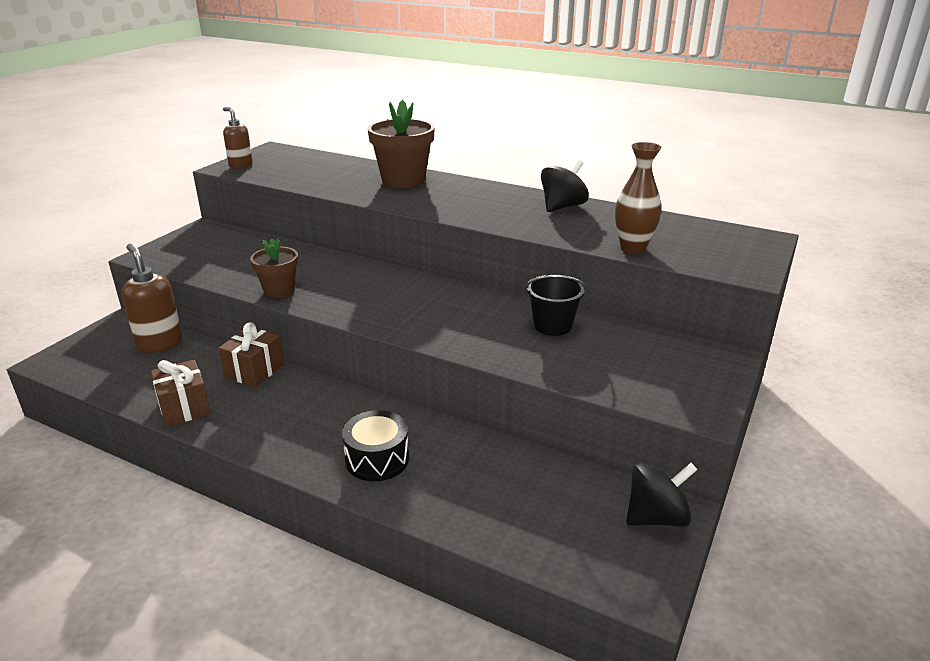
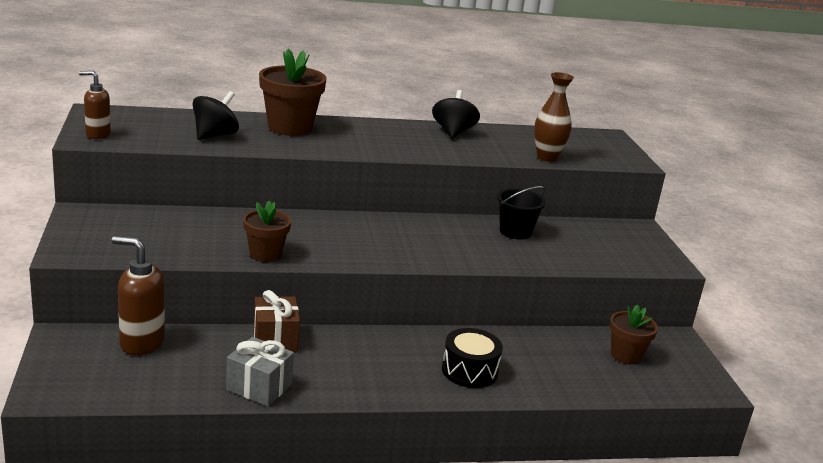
camera: 40 degrees left, 5 degrees down
(184, 407) = (259, 387): brown gift -> grey gift
(576, 506) = (626, 355): none -> brown flower pot
(656, 517) = (672, 345): black spinning top -> black spinning top (215, 135)

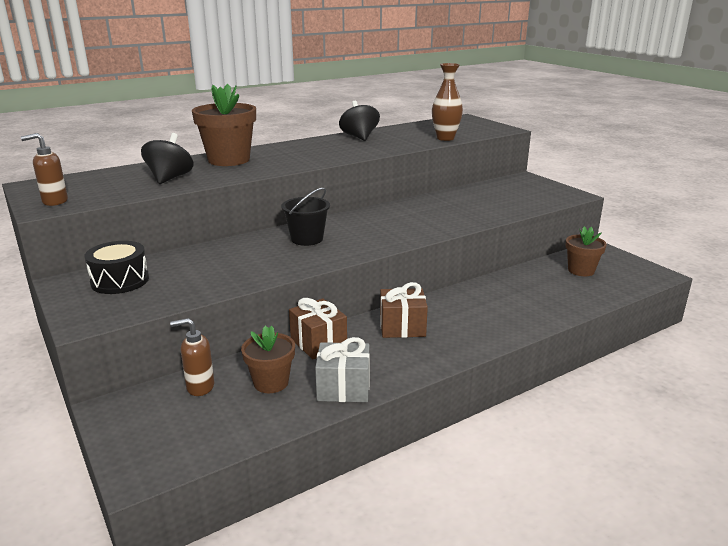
camera: 20 degrees left, 0 degrees up
(141, 343) = (200, 387): brown soap dispenser -> brown soap dispenser, size x0.64
(265, 254) = (279, 268): brown flower pot -> brown flower pot (271, 382)
(367, 351) = (402, 327): none -> brown gift
(469, 371) = (492, 316): black drum -> black drum (120, 281)
(515, 232) = (450, 201): black bucket -> black bucket (307, 239)

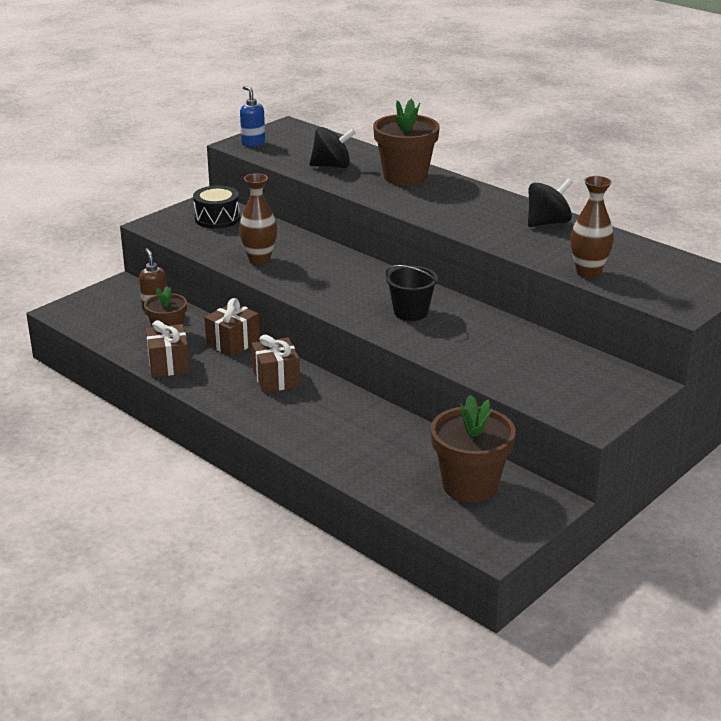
camera: 75 degrees right, 5 degrees up
(54, 201) = (253, 143): brown soap dispenser -> blue soap dispenser
(247, 268) = (259, 259): none -> brown vase
(307, 239) = (337, 273): black bucket -> black bucket (411, 312)
(343, 388) = (169, 364): grey gift -> brown gift
(581, 270) = (470, 485): brown flower pot -> brown flower pot, size x1.62

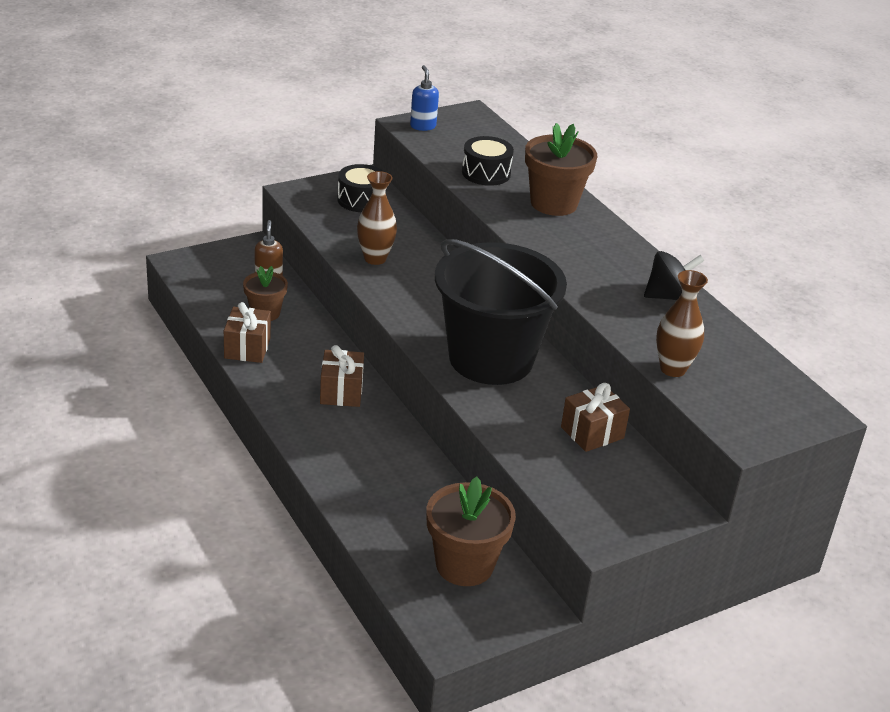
camera: 15 degrees right, 5 degrees up
(233, 343) = (322, 340): brown gift -> brown gift (592, 433)
(332, 166) = (486, 173): black spinning top -> black drum
(411, 312) = (491, 359): black bucket -> black bucket, size x2.31

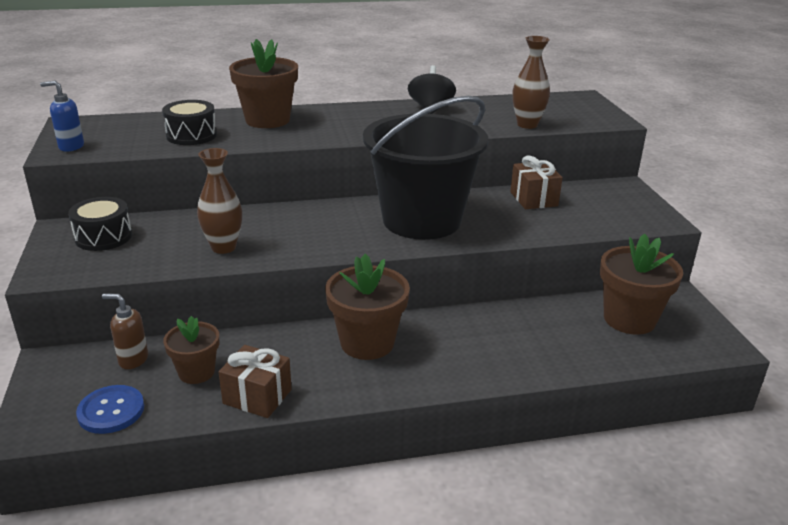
camera: 70 degrees left, 5 degrees down
(208, 288) = (111, 411): none -> blue button
(341, 392) = (367, 343): brown gift -> brown flower pot

